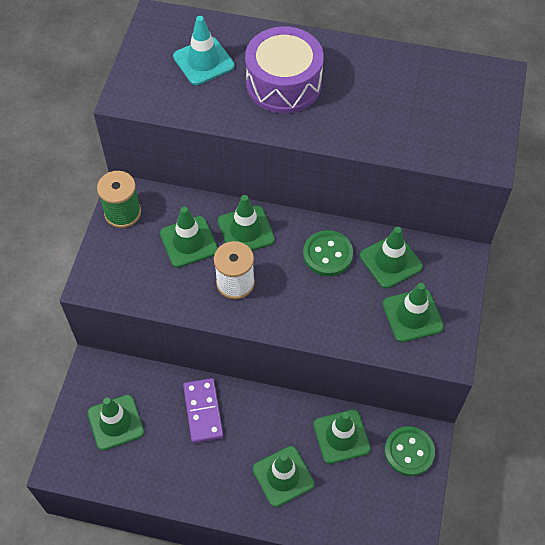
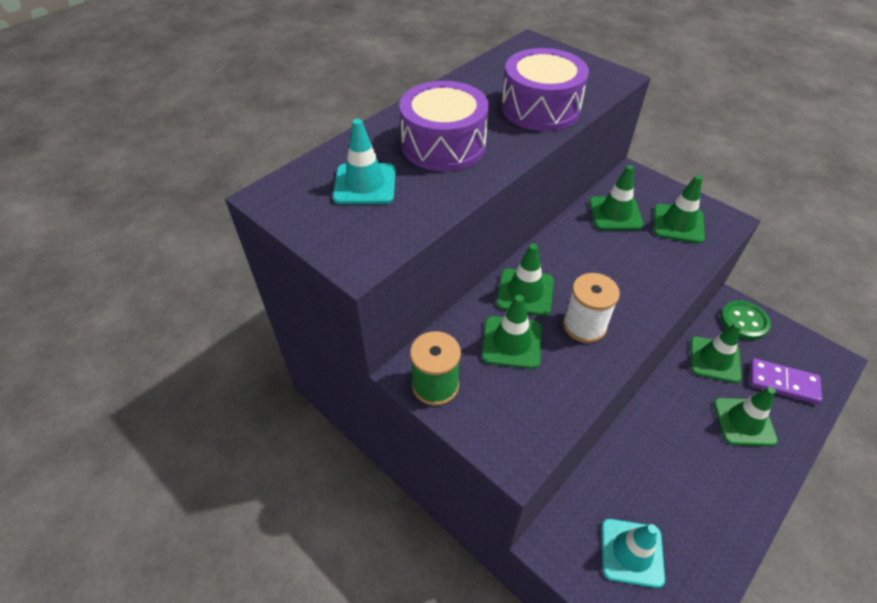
camera: 60 degrees left, 10 degrees down
(115, 422) = (631, 552): green traffic cone -> turquoise traffic cone
(203, 411) = (649, 458): purple domino -> purple domino (782, 382)
(327, 254) = (586, 248): green button -> none
(385, 124) = (540, 108): none -> purple drum

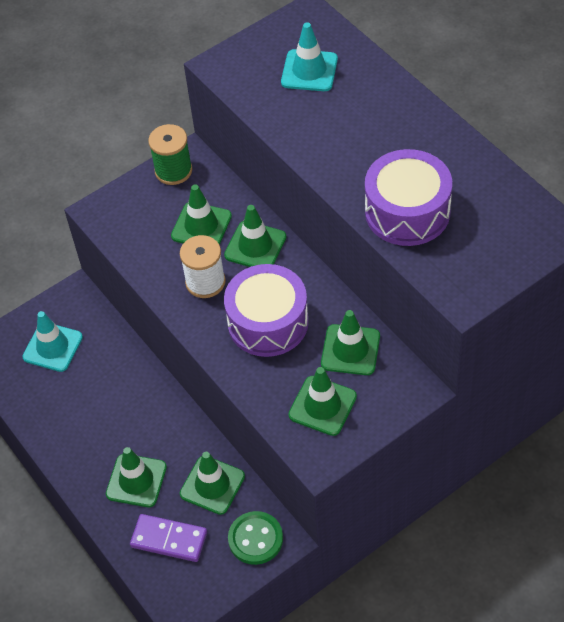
camera: 105 degrees right, 5 degrees up
(443, 145) = (356, 127): purple drum -> purple drum (268, 322)
(782, 382) = (169, 539): purple domino -> purple domino turned 75 degrees clockwise

